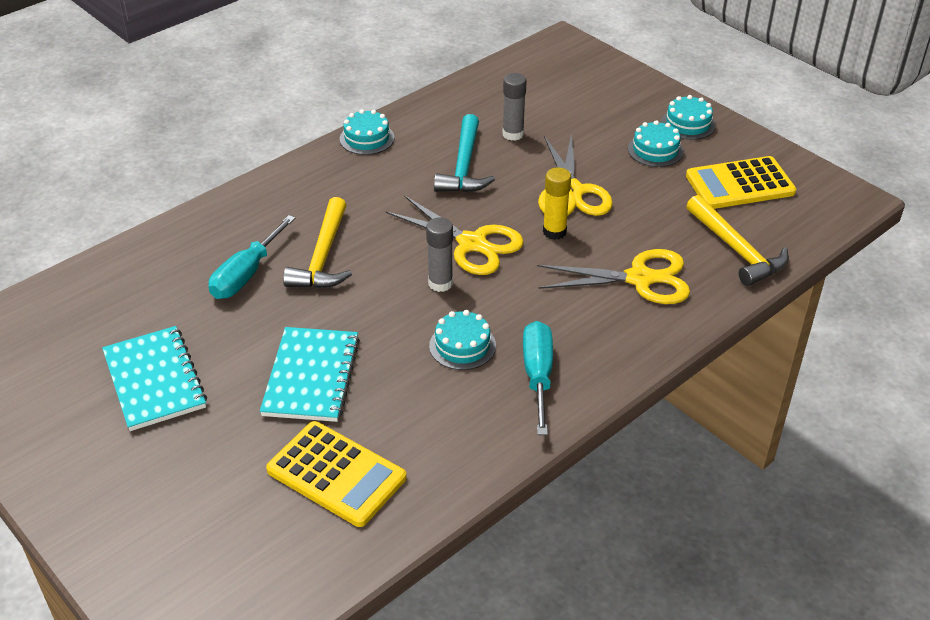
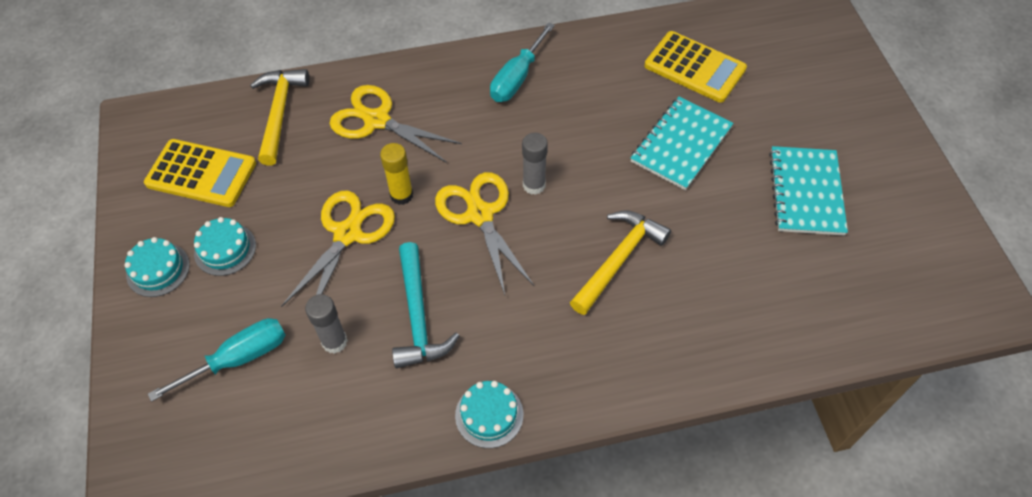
camera: 150 degrees left, 15 degrees up
(246, 274) = (697, 270): turquoise screwdriver -> turquoise screwdriver (239, 358)
(336, 474) = (694, 67): yellow calculator -> yellow calculator turned 150 degrees clockwise
(462, 345) = (554, 122): turquoise cake -> none
(464, 166) = (418, 316): turquoise hammer -> turquoise hammer turned 135 degrees clockwise

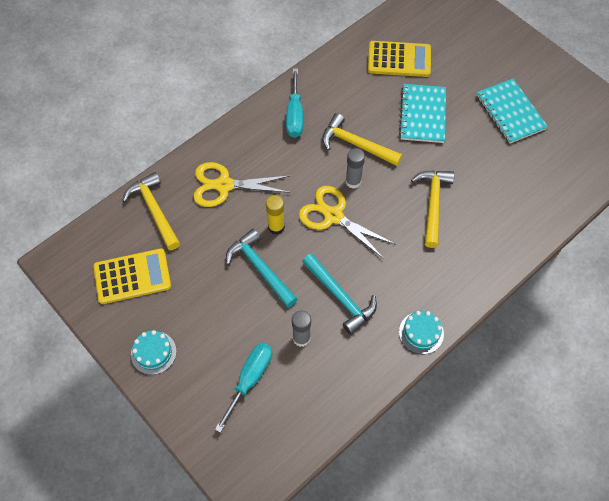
camera: 30 degrees left, 5 degrees up
(225, 249) = (188, 317): turquoise cake -> none
(347, 233) = (260, 268): yellow scissors -> turquoise hammer
(568, 143) = (356, 144): none -> yellow hammer

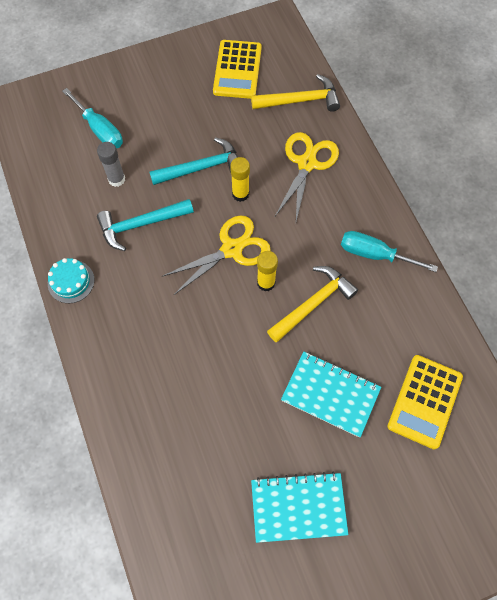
camera: 110 degrees right, 5 degrees up
(153, 352) = (158, 69): turquoise cake -> none
(353, 181) = (266, 283): grey glue stick -> yellow glue stick
(432, 204) = (206, 353): yellow hammer -> none

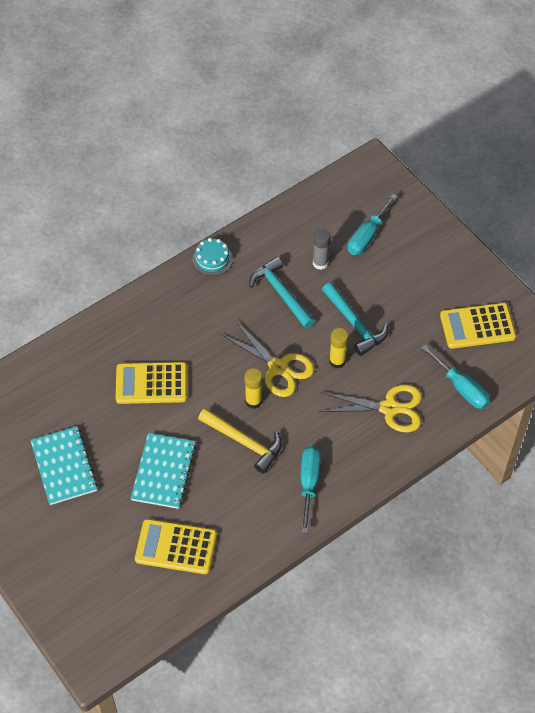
camera: 75 degrees right, 10 degrees down
(214, 383) = (151, 383): none -> yellow calculator
(300, 100) = (461, 388): yellow hammer -> turquoise screwdriver

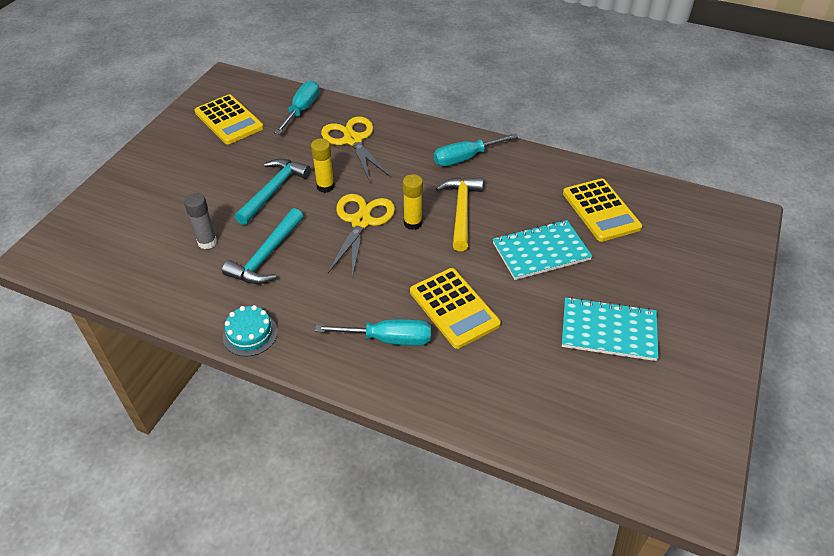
camera: 120 degrees left, 10 degrees down
(64, 466) = (608, 330): turquoise notebook -> turquoise notebook turned 60 degrees clockwise
(367, 236) = (150, 221): turquoise screwdriver -> turquoise screwdriver (388, 339)

